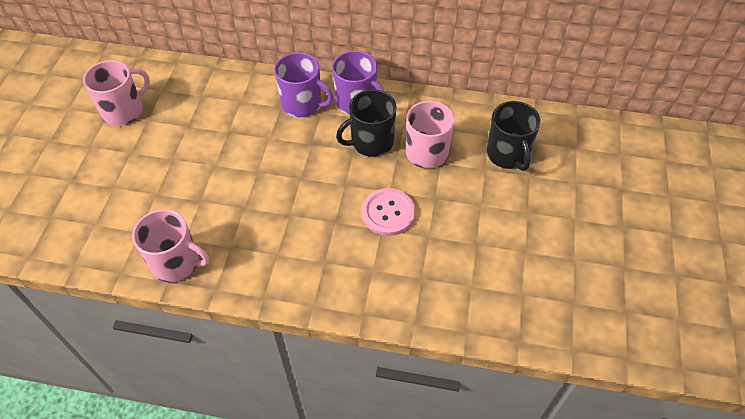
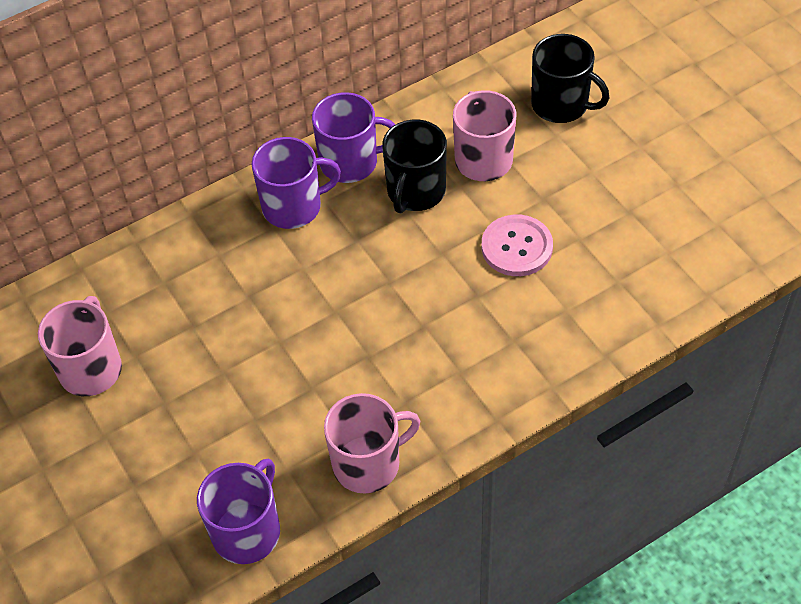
camera: 40 degrees left, 0 degrees up
(85, 246) = (247, 531): none -> purple mug

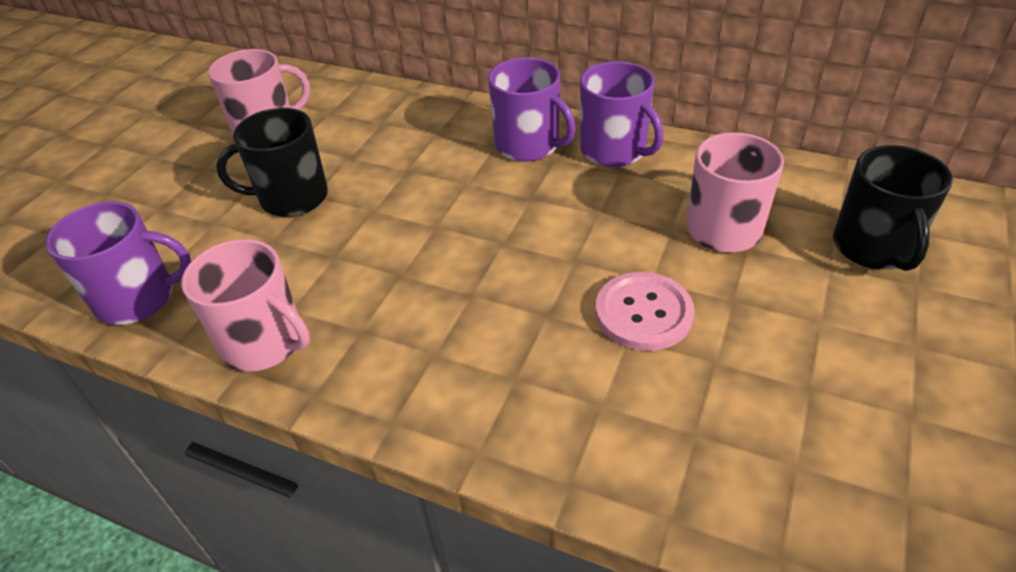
camera: 55 degrees right, 10 degrees down
(415, 191) = (629, 205): black mug -> black mug (292, 198)

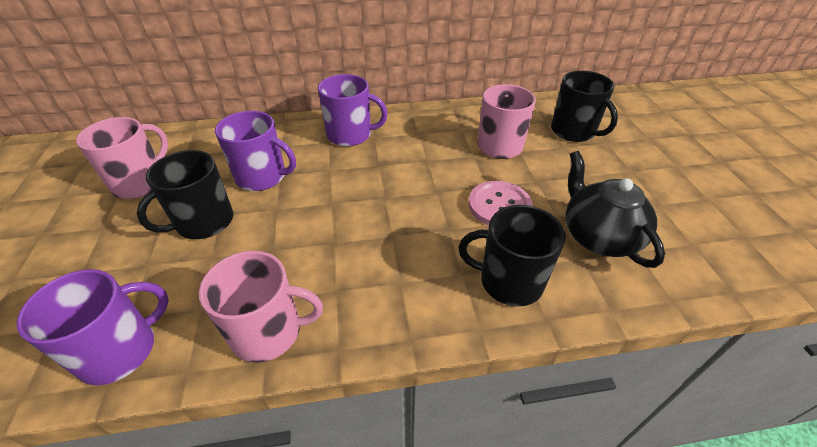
camera: 35 degrees left, 0 degrees up
(565, 415) = (509, 281): none -> black mug
(614, 150) = (405, 123): purple mug -> purple mug (262, 177)
(753, 417) = (598, 236): none -> black teapot

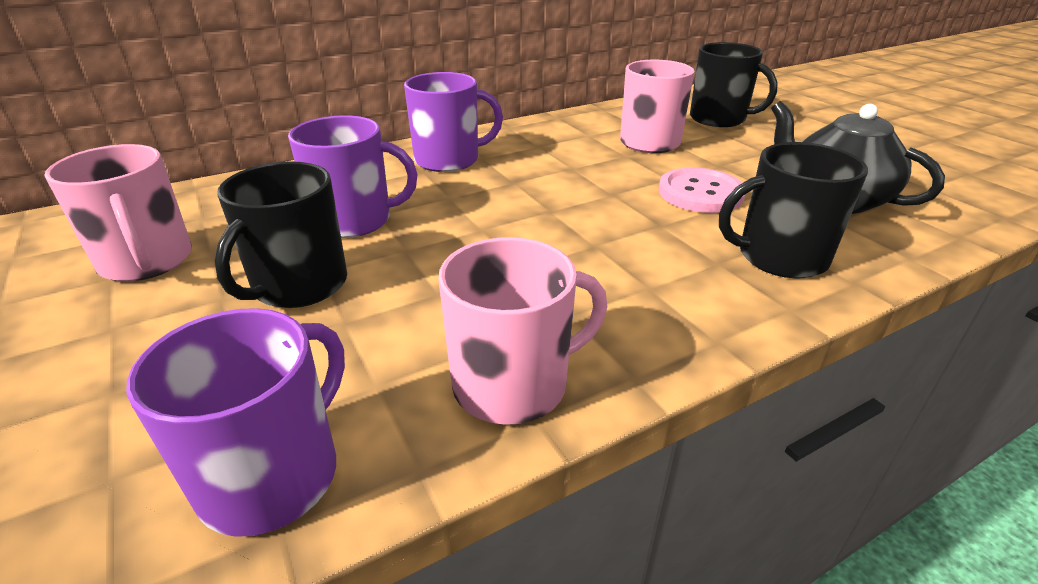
camera: 20 degrees left, 10 degrees down
(141, 182) = (147, 261): pink mug -> pink mug turned 135 degrees clockwise

